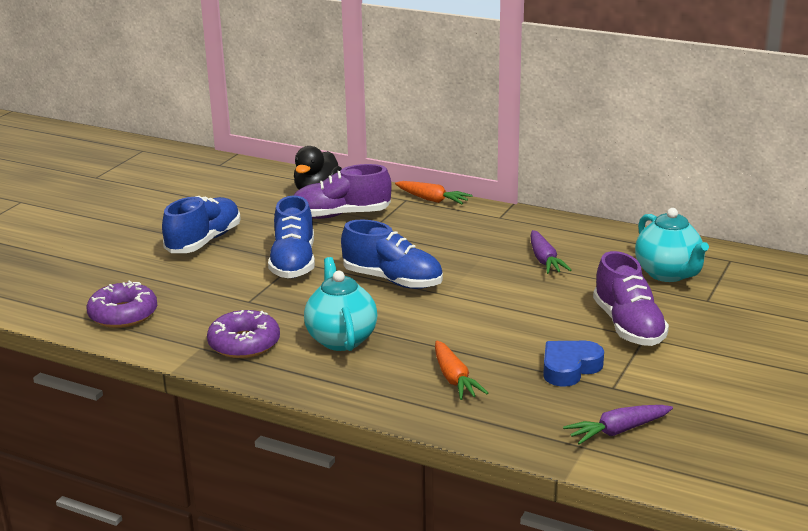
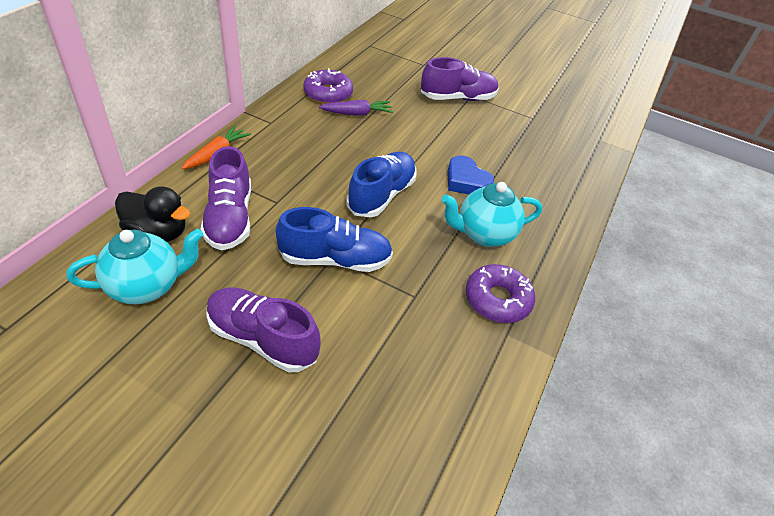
camera: 95 degrees left, 20 degrees up
(123, 314) = (442, 412): purple donut -> purple donut (328, 94)
(204, 241) = (262, 339): blue shoe -> purple shoe
(454, 379) = (535, 180): orange carrot -> none
(569, 368) = (513, 129): blue heart -> blue heart (466, 181)
(617, 431) = (580, 125): purple carrot -> none
(668, 274) = (386, 70): turquoise teapot -> turquoise teapot (147, 286)

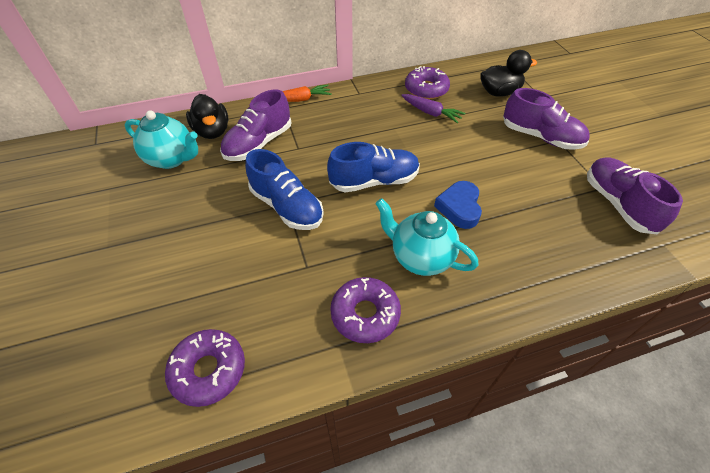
camera: 50 degrees right, 5 degrees up
(262, 339) = (186, 228): purple shoe -> purple shoe (618, 204)
(389, 73) = (499, 92): none -> black duck
(443, 429) = (208, 370): none -> purple donut

